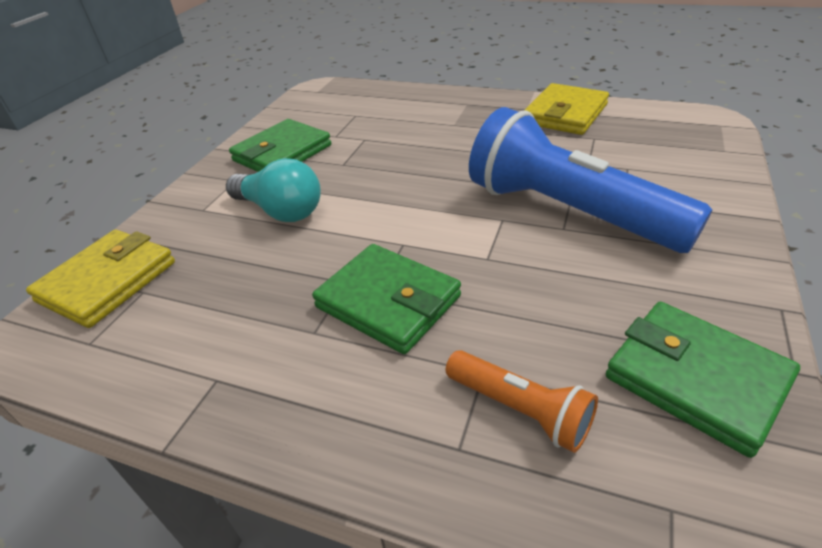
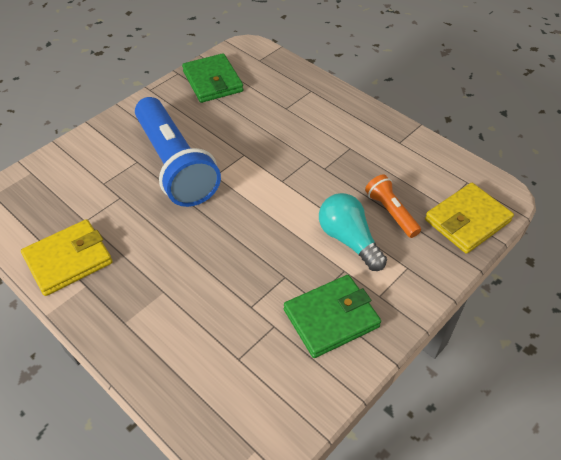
camera: 160 degrees left, 10 degrees up
(388, 302) = (308, 149): green wallet -> none
(520, 409) = (282, 93): orange flashlight -> orange flashlight (391, 212)

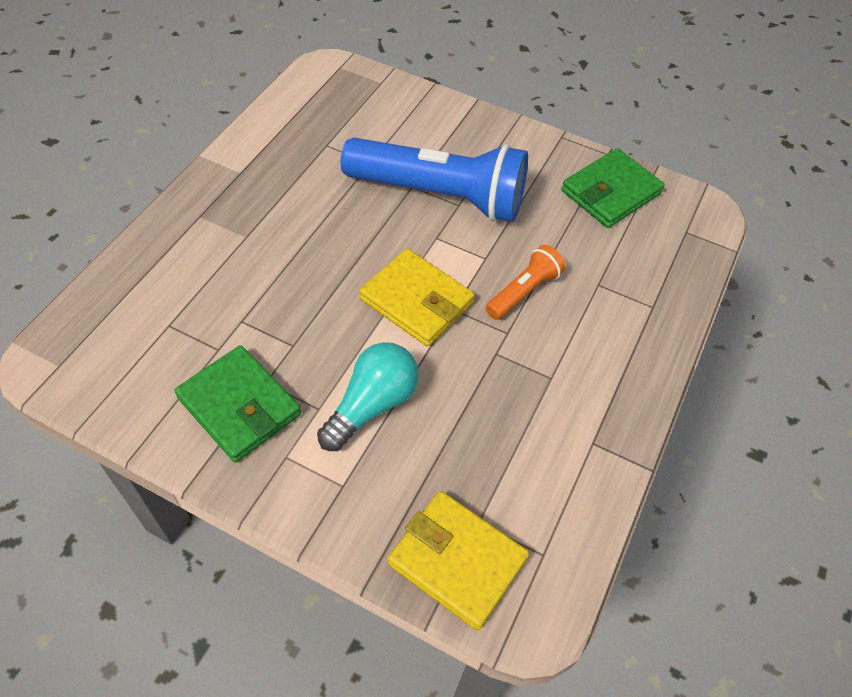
camera: 70 degrees right, 5 degrees up
(68, 260) = (270, 149): yellow wallet -> yellow wallet (417, 301)
(175, 165) = (439, 195): blue flashlight -> blue flashlight turned 120 degrees counterclockwise
(391, 212) = (439, 450): orange flashlight -> orange flashlight (523, 292)

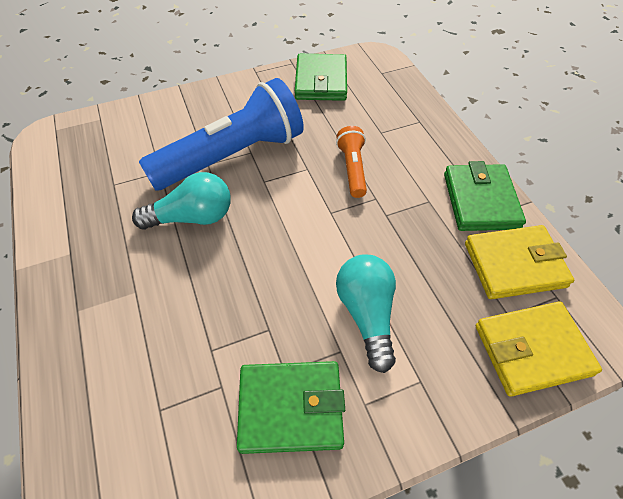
camera: 45 degrees left, 0 degrees up
(347, 218) = (192, 217): none -> turquoise light bulb
(417, 301) = (305, 227): yellow wallet -> yellow wallet (514, 264)
(600, 421) = (480, 200): none -> green wallet

